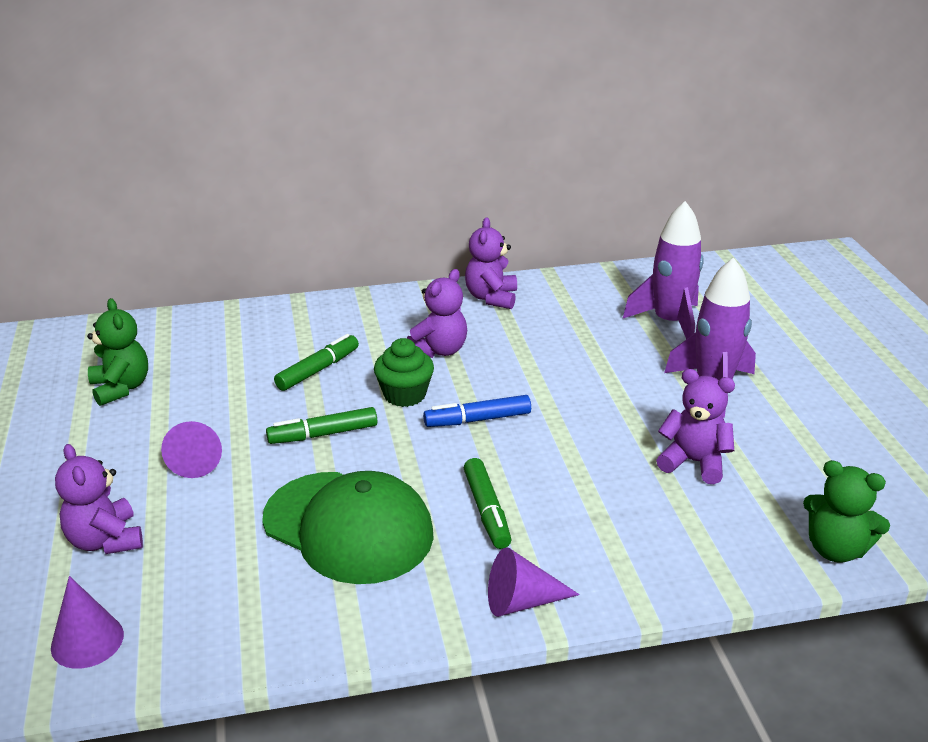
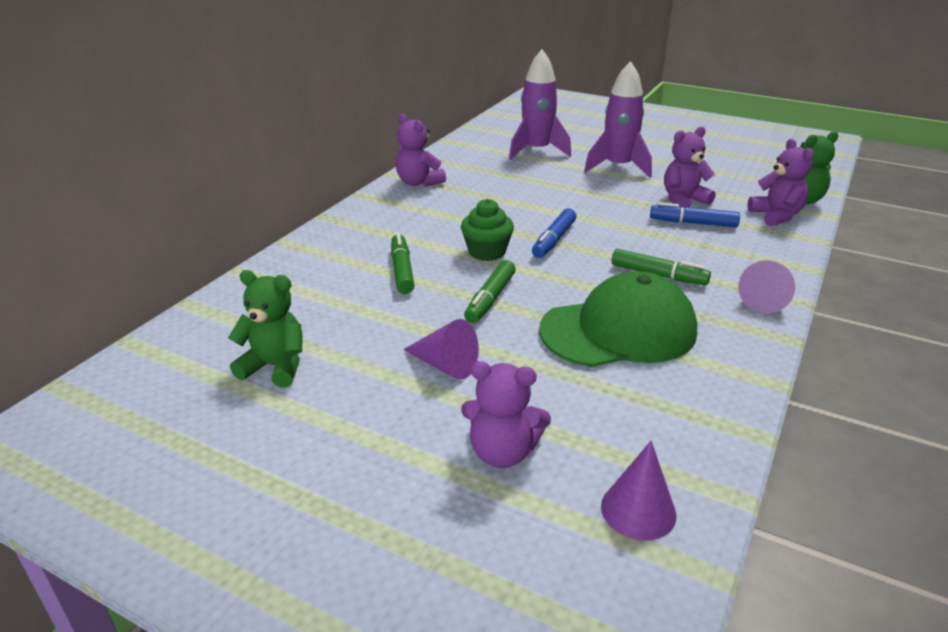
camera: 50 degrees left, 0 degrees up
(439, 350) = (451, 221): purple teddy bear -> purple teddy bear (776, 216)
(642, 490) = (693, 223): none -> blue marker

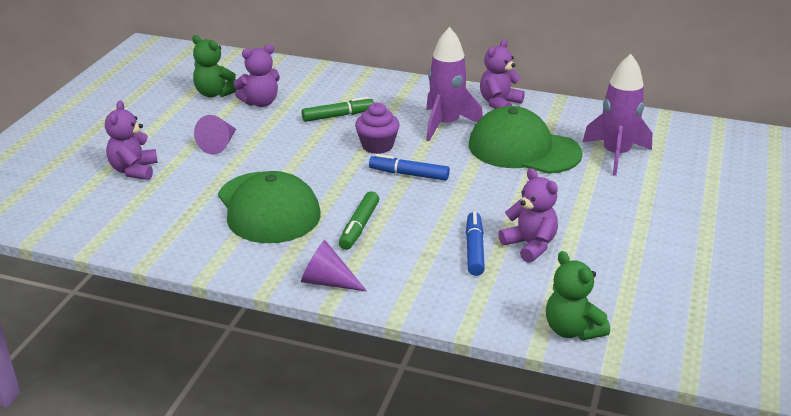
camera: 80 degrees right, 0 degrees up
(275, 366) = (215, 93): green teddy bear -> green teddy bear turned 120 degrees clockwise
(487, 252) = (377, 146): green cupcake -> purple cupcake
(490, 299) = (304, 153): green marker -> none
(516, 183) = (523, 149): none -> green cap
(618, 167) = (600, 205): purple rocket -> purple rocket (446, 124)
(638, 510) = (82, 215): purple cone -> none
(776, 216) = (516, 307): purple teddy bear -> purple teddy bear (260, 102)

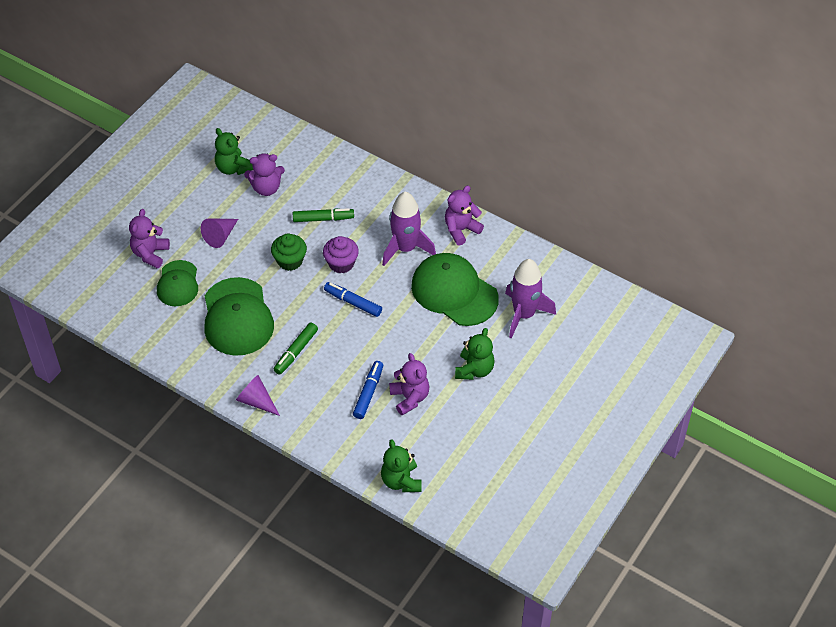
camera: 15 degrees right, 20 degrees up
(178, 190) = (178, 284): none -> green cap
(314, 152) = (290, 261): none -> green cupcake
(592, 208) = (474, 370): none -> green teddy bear

